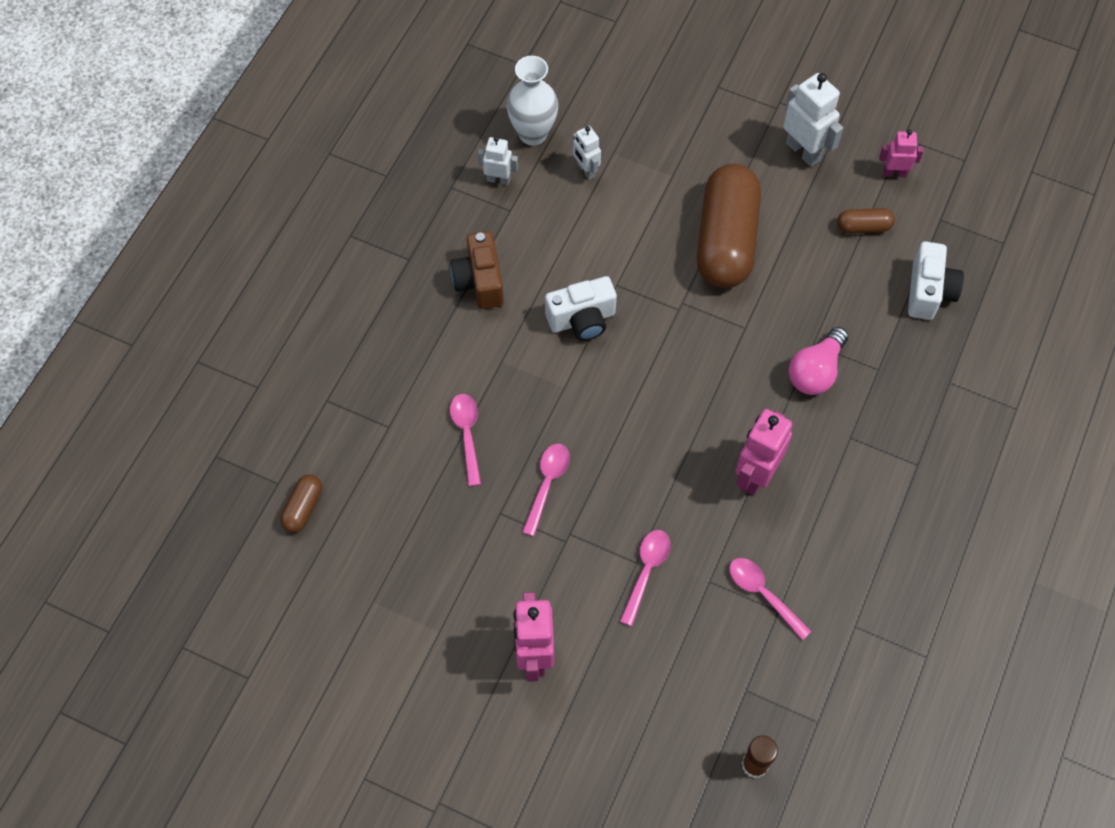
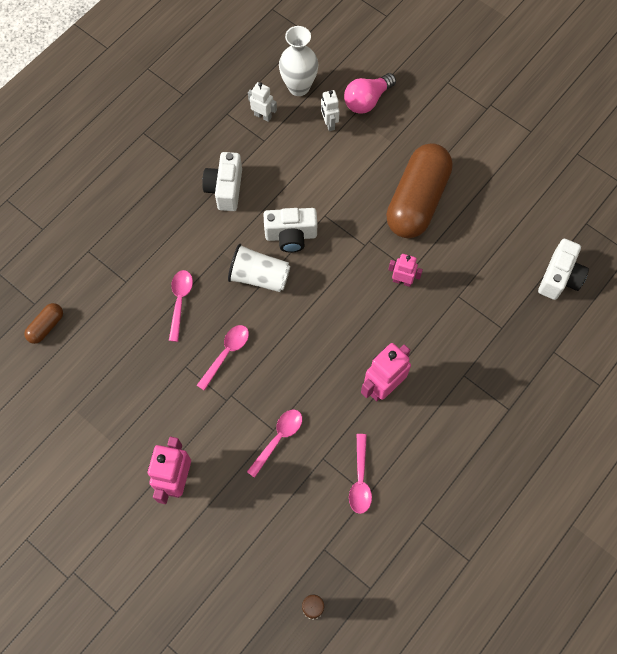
camera: 15 degrees right, 5 degrees up
(479, 281) = (225, 189): brown camera -> white camera
(558, 379) = (259, 276): none -> white cup
(763, 594) = (360, 479): pink spoon -> pink spoon turned 150 degrees counterclockwise
(803, 151) = (497, 146): white robot -> none
(815, 371) = (453, 318): pink light bulb -> pink light bulb (367, 100)
(863, 227) = (524, 215): brown capsule -> none
(894, 173) = (561, 179): pink robot -> pink robot (402, 281)

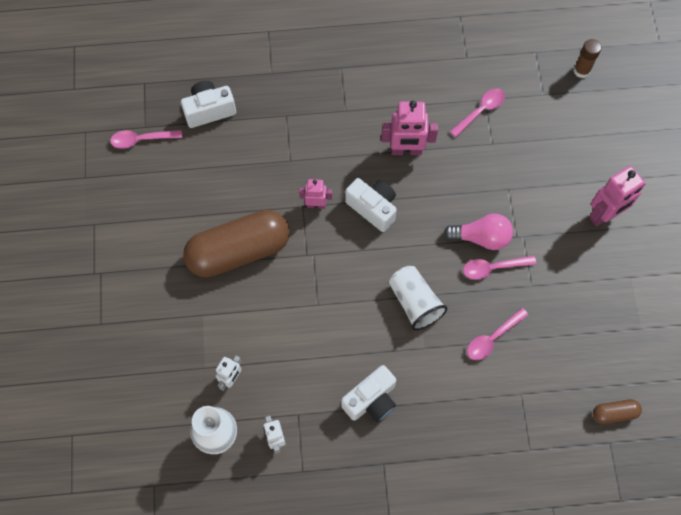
camera: 135 degrees left, 0 degrees up
(278, 439) = (511, 180): pink spoon -> pink spoon (142, 139)
(291, 236) = (359, 312): white camera -> white camera (373, 208)
(367, 100) = (180, 370): pink light bulb -> pink light bulb (481, 237)
(402, 281) = (316, 205): pink robot -> pink robot turned 120 degrees clockwise

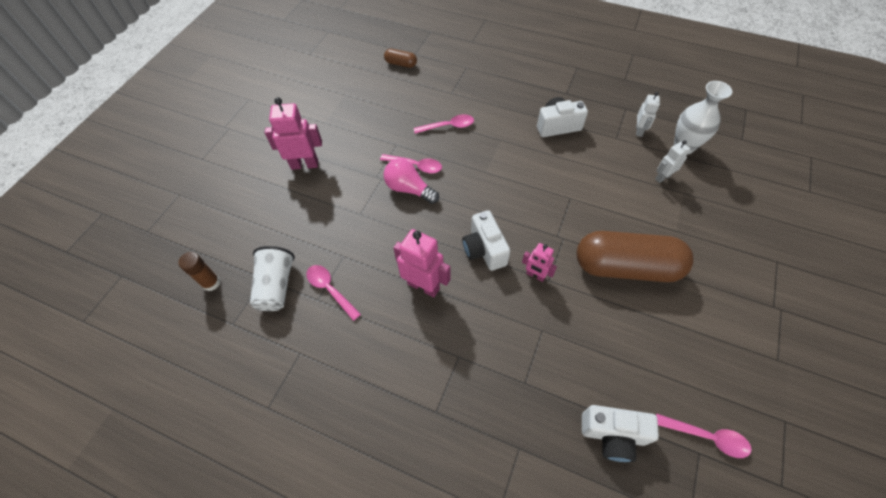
camera: 150 degrees left, 10 degrees down
(414, 302) = (491, 168): white cup -> white cup (276, 286)
(480, 111) = (330, 290): pink spoon -> pink spoon turned 60 degrees clockwise

